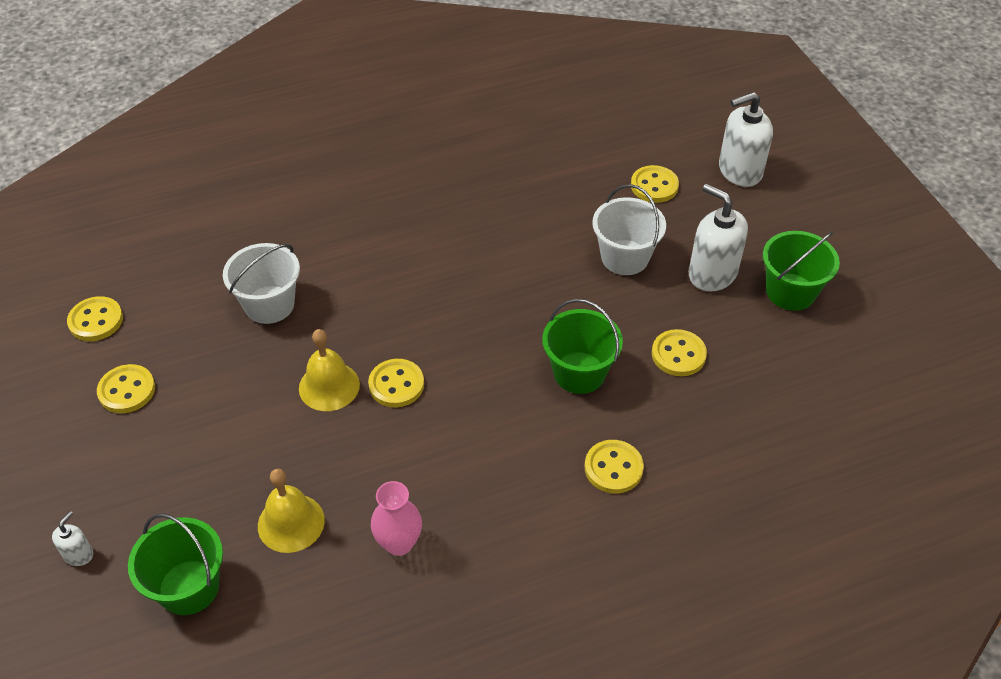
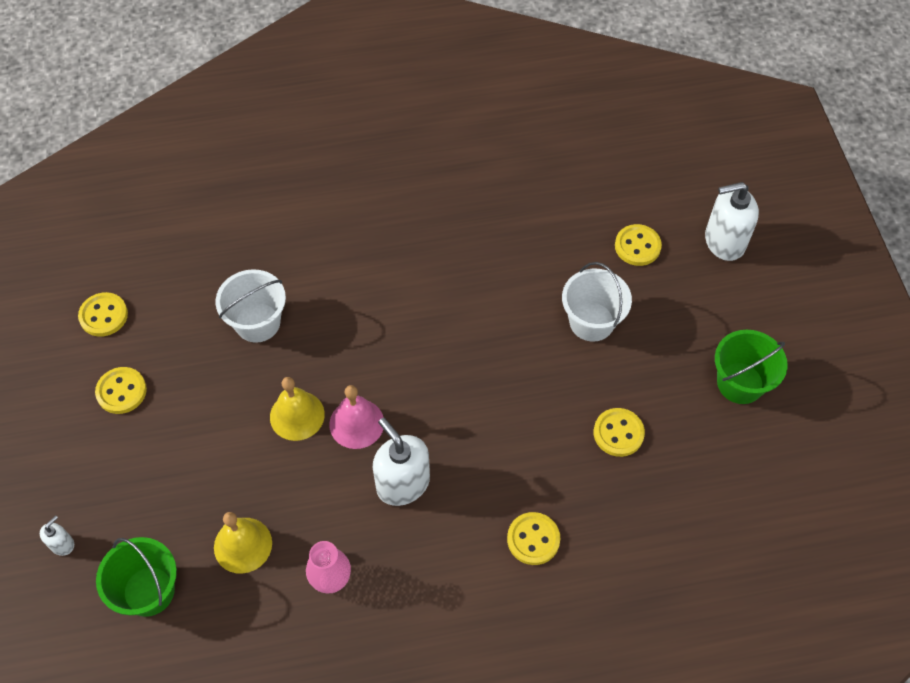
camera: 10 degrees right, 10 degrees up
(396, 384) = (356, 423): yellow button -> pink bell
(579, 373) = (523, 437): green bucket -> none
(712, 273) = (670, 352): white soap dispenser -> white soap dispenser (402, 483)

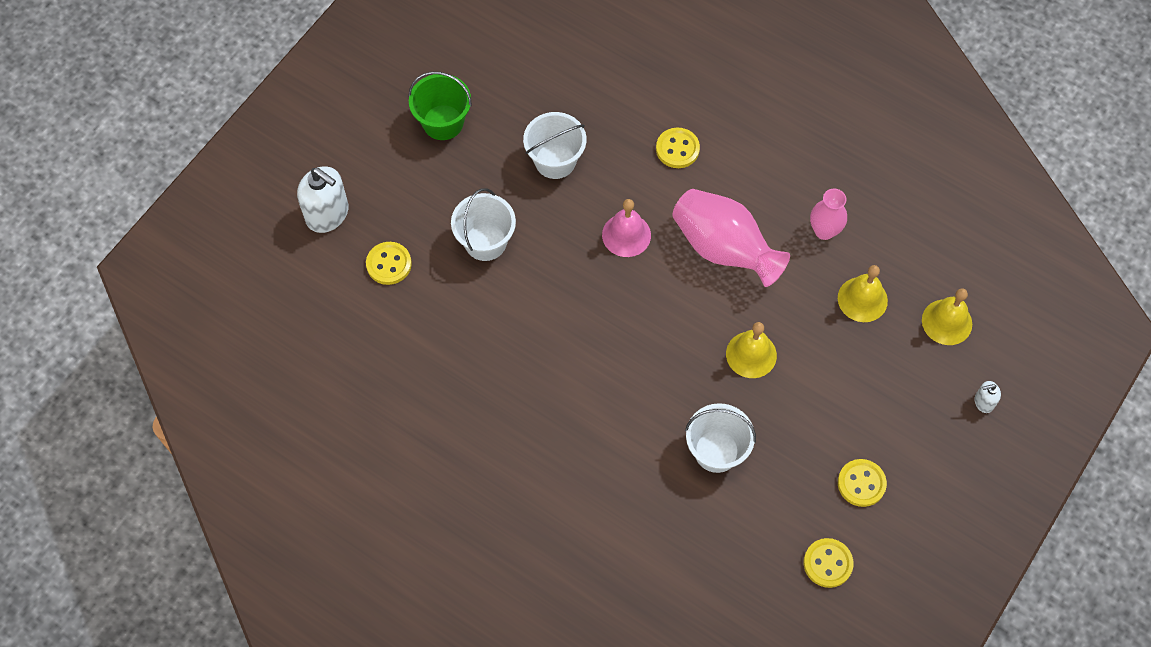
camera: 135 degrees left, 5 degrees up
(149, 591) = (947, 322): green bucket -> yellow bell
(356, 423) = (716, 313): pink bell -> pink bell (626, 235)
(402, 483) = (724, 249): white soap dispenser -> pink vase
(618, 433) = (555, 160): yellow button -> white bucket

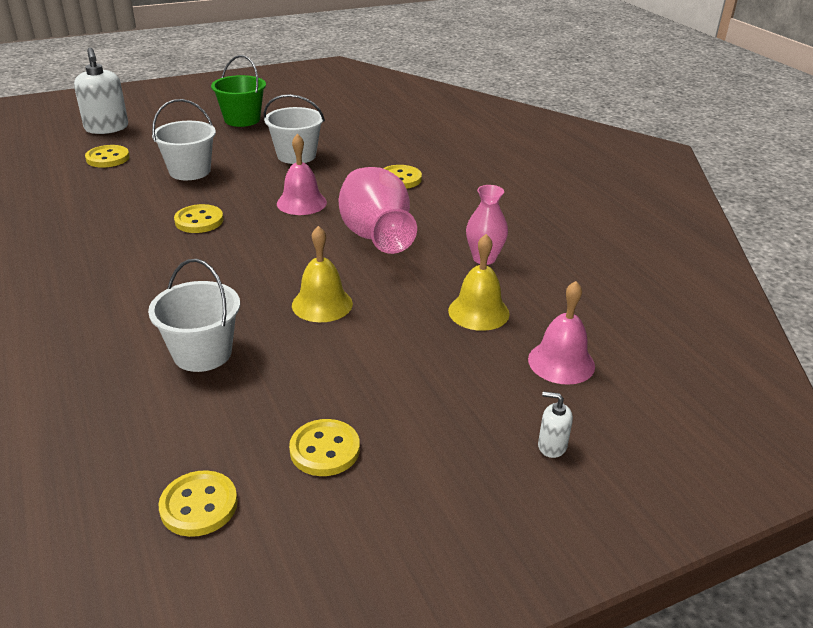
camera: 30 degrees right, 30 degrees down
(567, 309) = (199, 221): none -> yellow button
(947, 322) = (561, 362): yellow bell -> pink bell

